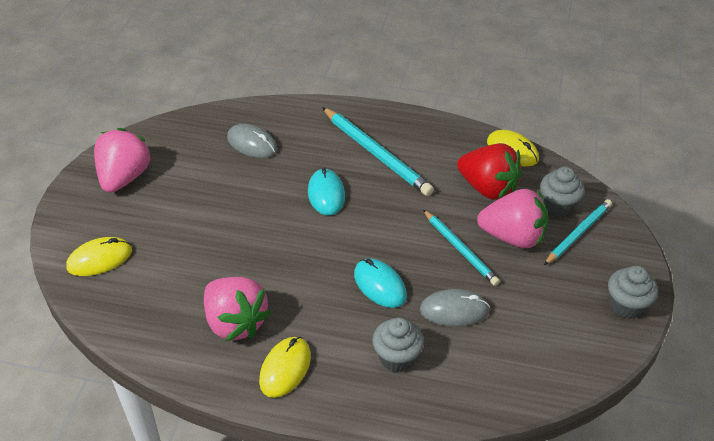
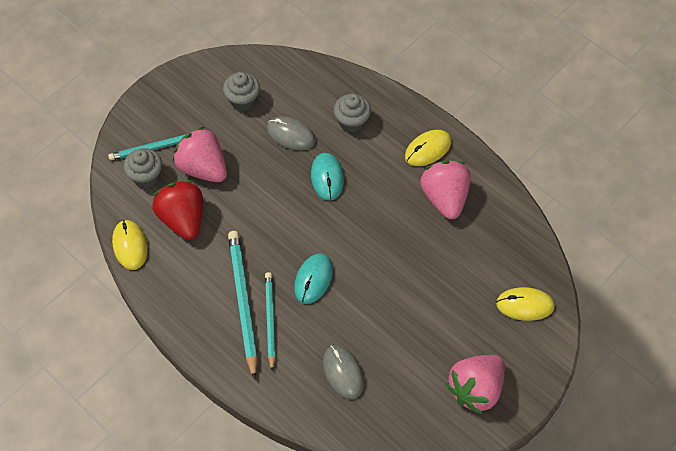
camera: 150 degrees left, 15 degrees up
(460, 249) = (249, 177): turquoise pencil -> turquoise pencil (270, 320)
(626, 306) = (178, 84): grey cupcake -> grey cupcake (243, 100)

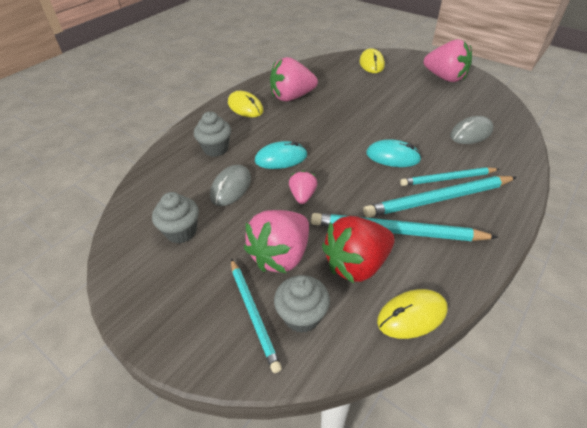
camera: 95 degrees left, 15 degrees down
(210, 256) = (396, 232): none -> turquoise pencil
(269, 190) = (302, 196): none -> pink strawberry

